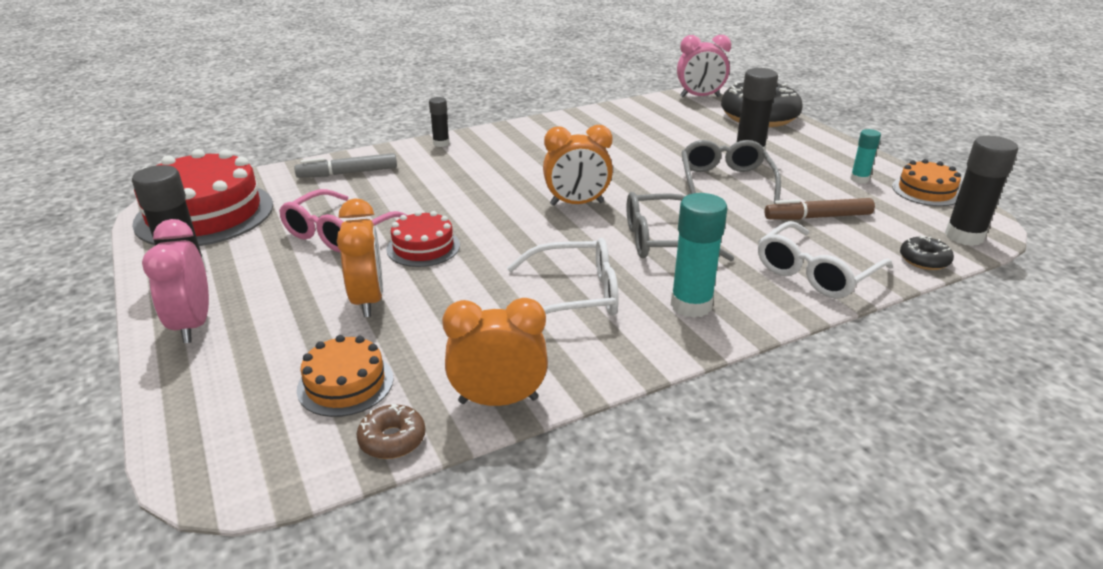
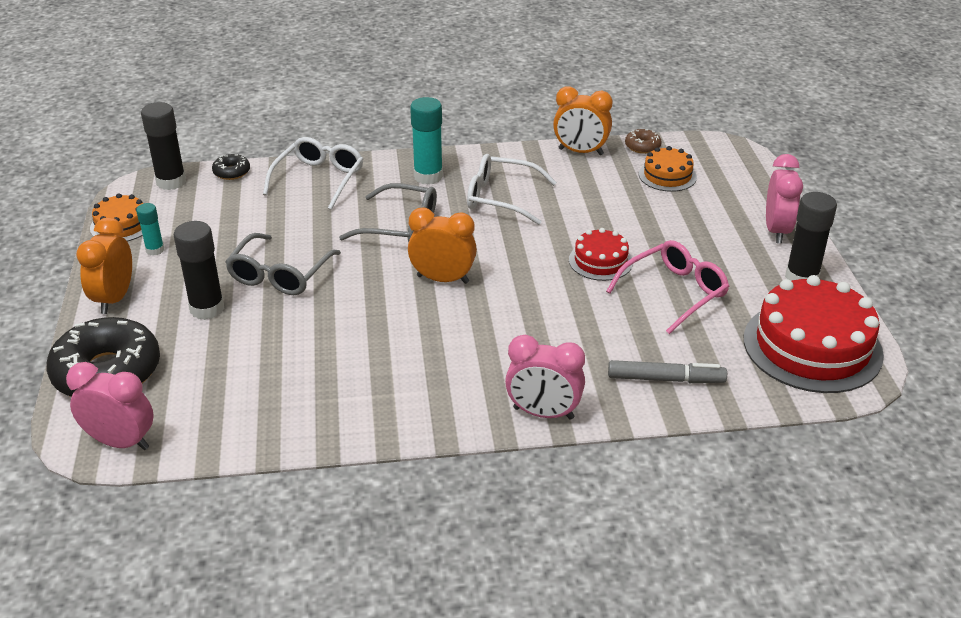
camera: 160 degrees left, 5 degrees up
(368, 300) = (651, 224): orange clock -> orange clock (114, 299)
(441, 143) = (543, 413): black glue stick -> pink clock
(816, 272) = (319, 179): white glasses -> white glasses turned 45 degrees counterclockwise
(817, 217) = (252, 220): brown marker -> none

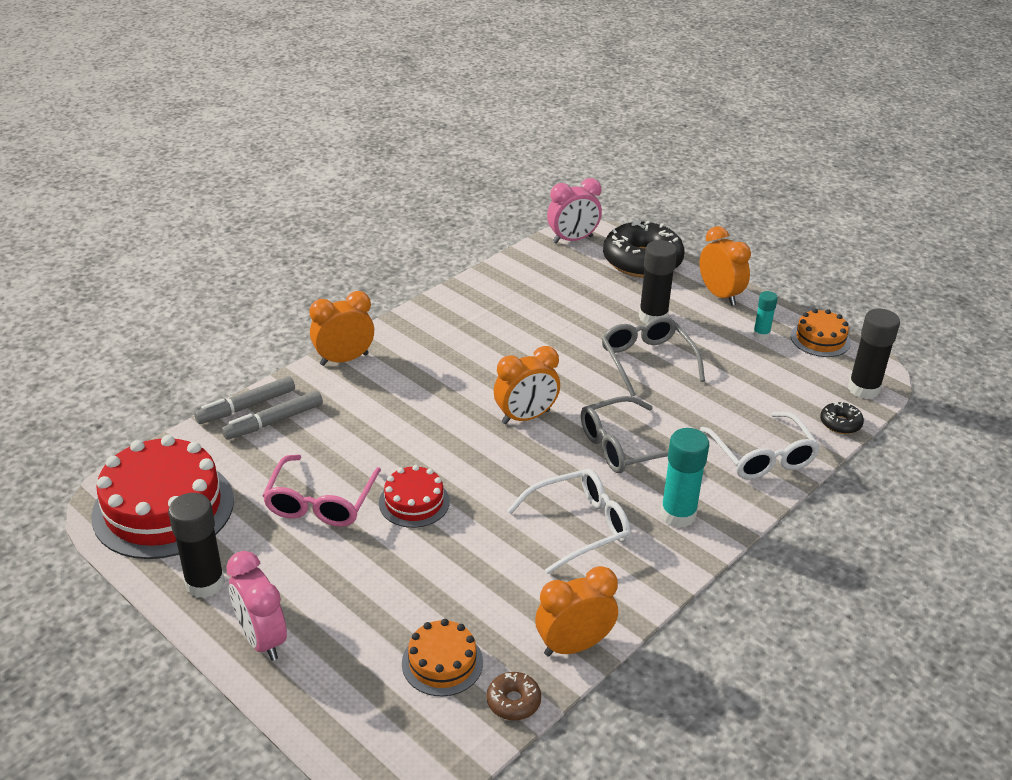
camera: 140 degrees right, 0 degrees up
(543, 413) = (344, 359): pink clock -> orange clock
(682, 408) = (246, 406): none -> grey marker

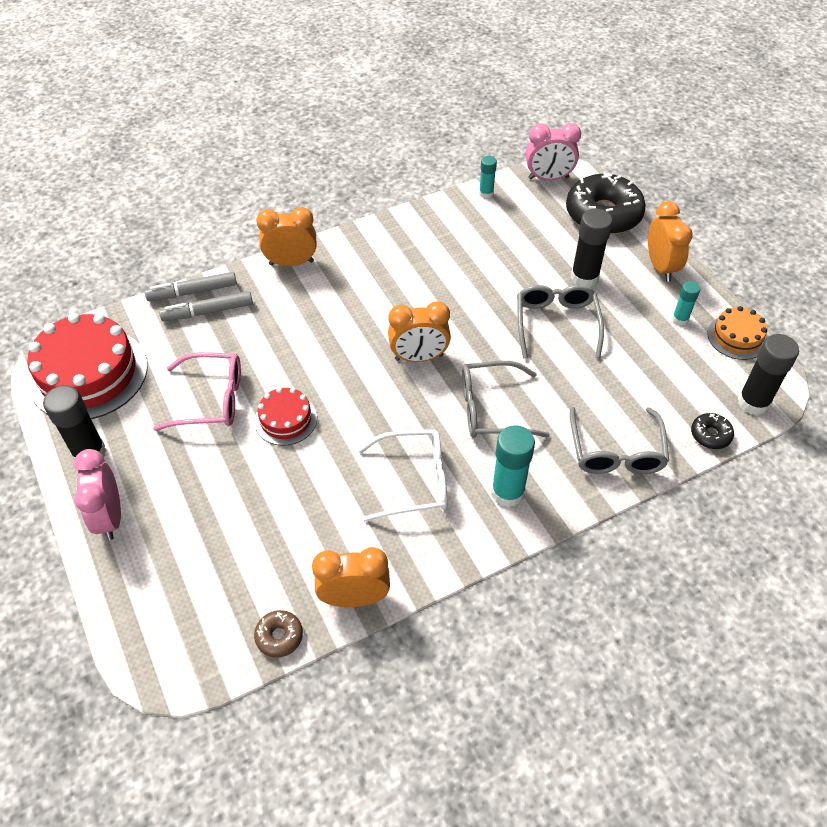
camera: 20 degrees right, 15 degrees up
(321, 502) = (211, 399): pink glasses -> pink glasses turned 120 degrees counterclockwise
(442, 662) = (239, 581): orange cake -> none
(517, 263) = (486, 193): none -> turquoise glue stick
(762, 456) = (616, 451): white glasses -> grey glasses

